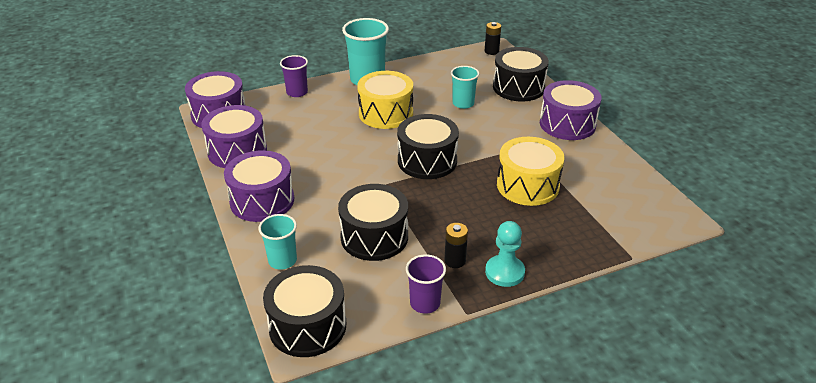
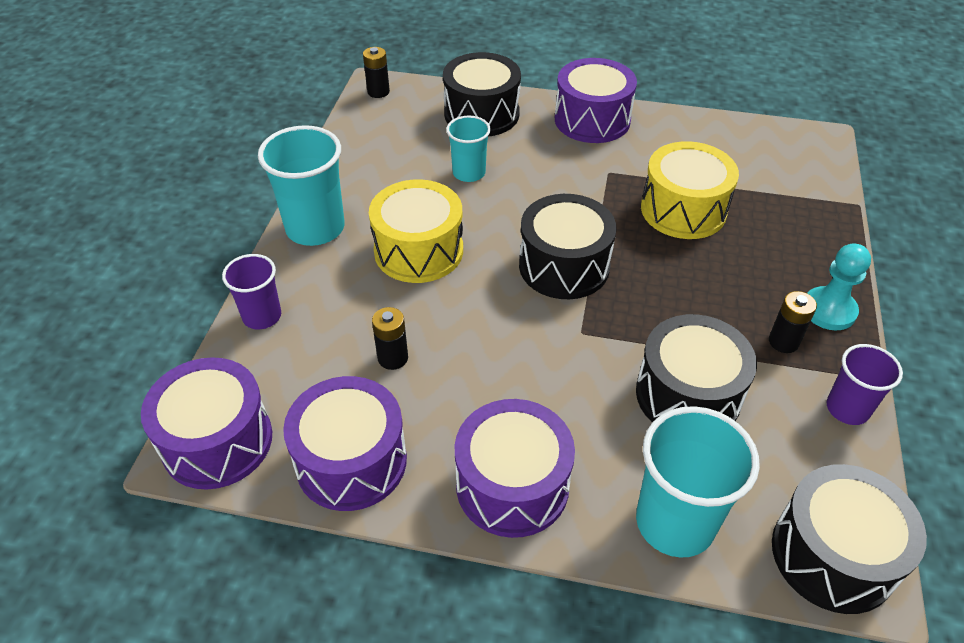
camera: 55 degrees left, 10 degrees up
(282, 260) = (675, 522): turquoise cup -> turquoise cup, size x1.68
(307, 136) = (393, 358): none -> black battery

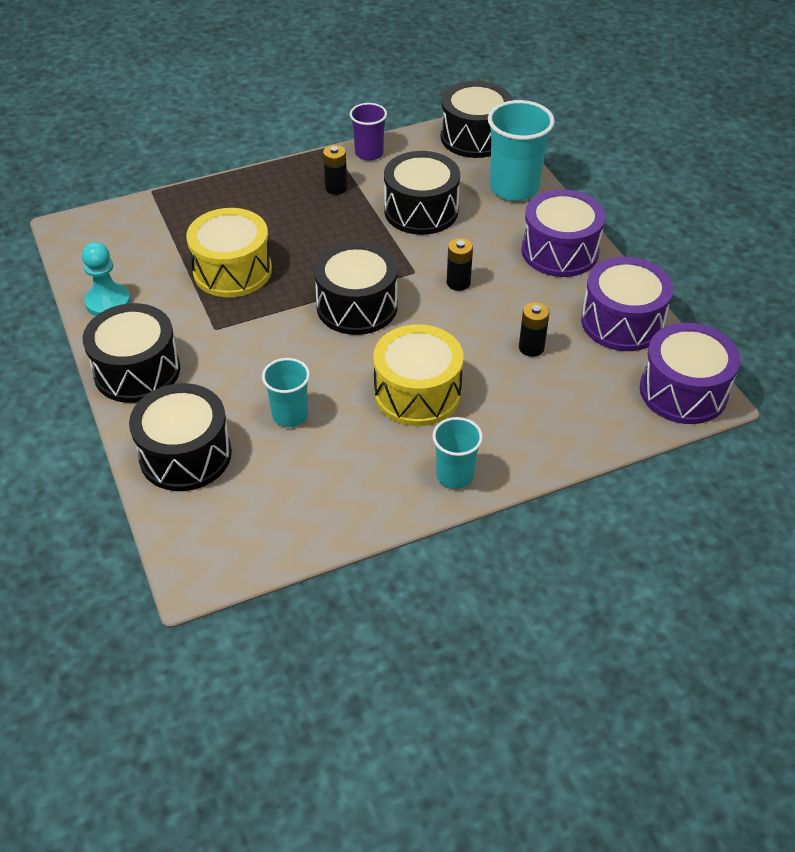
camera: 125 degrees left, 0 degrees up
(262, 316) = (573, 442): purple cup -> none
(315, 228) = (455, 475): turquoise cup -> turquoise cup, size x0.60
(378, 92) = (206, 566): black battery -> black battery (458, 283)
(592, 120) = (137, 371): purple drum -> black drum
(829, 310) = (287, 178): turquoise pawn -> turquoise pawn (108, 302)

